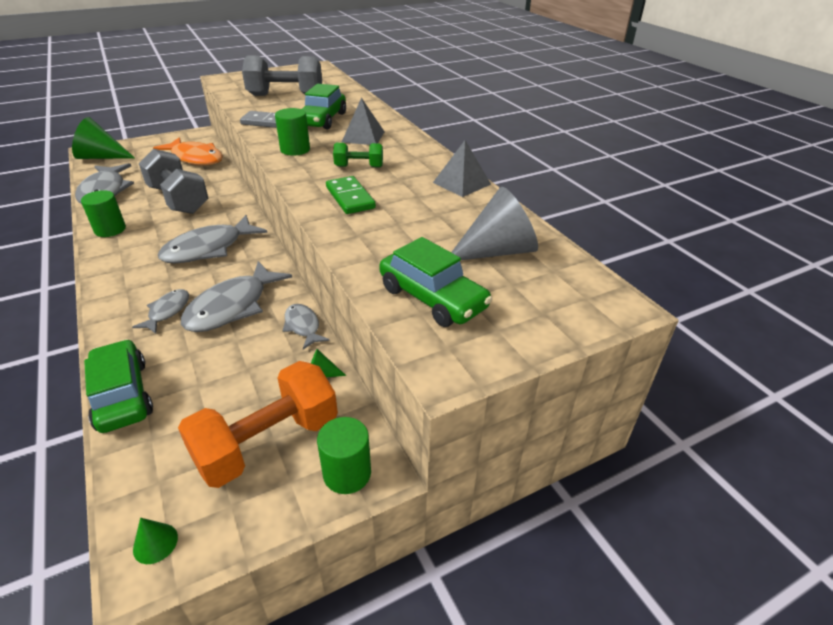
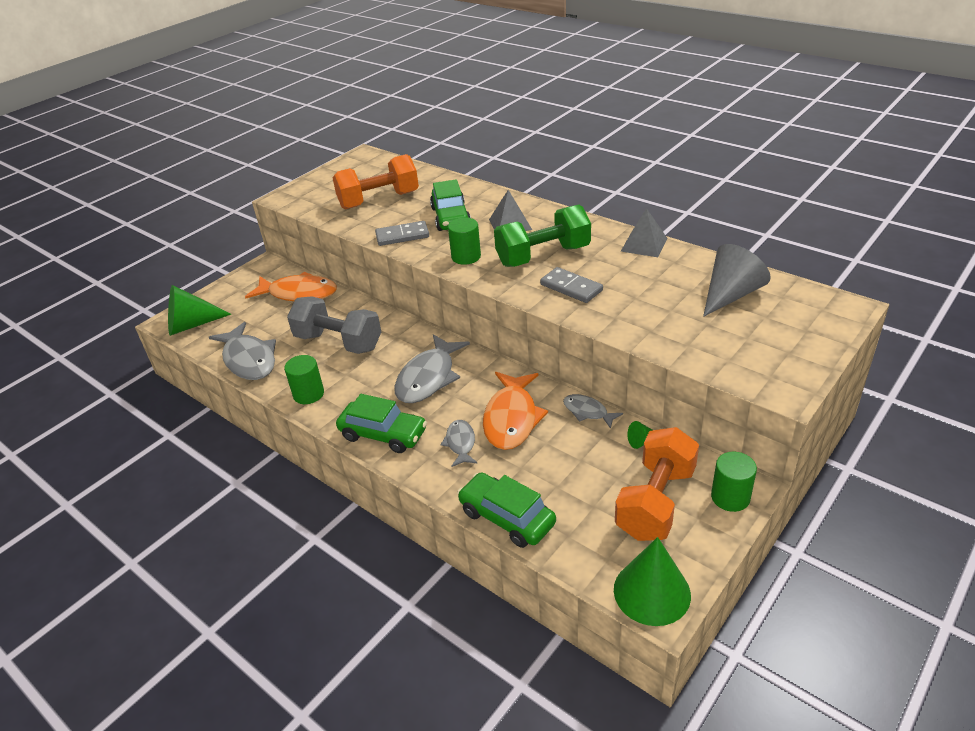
camera: 20 degrees left, 0 degrees up
(155, 543) = (652, 592): green cone -> green cone, size x2.31
(232, 306) = (511, 418): grey fish -> orange fish
(286, 96) = (379, 200): grey dumbbell -> orange dumbbell
(350, 198) = (571, 287): green domino -> grey domino
(359, 167) = (543, 256): green dumbbell -> green dumbbell, size x1.96
(432, 298) = (725, 346): green car -> green car (383, 434)

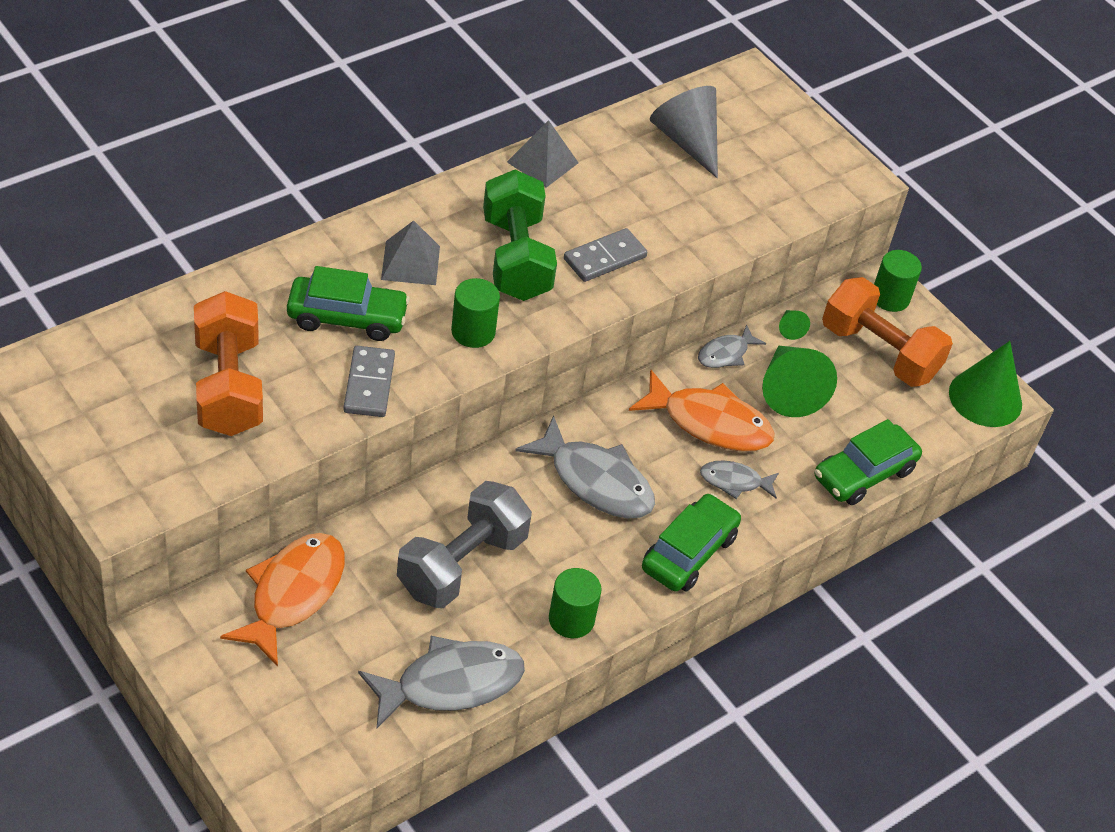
camera: 85 degrees left, 10 degrees up
(191, 325) = (304, 759): green cone -> green cone (789, 391)

